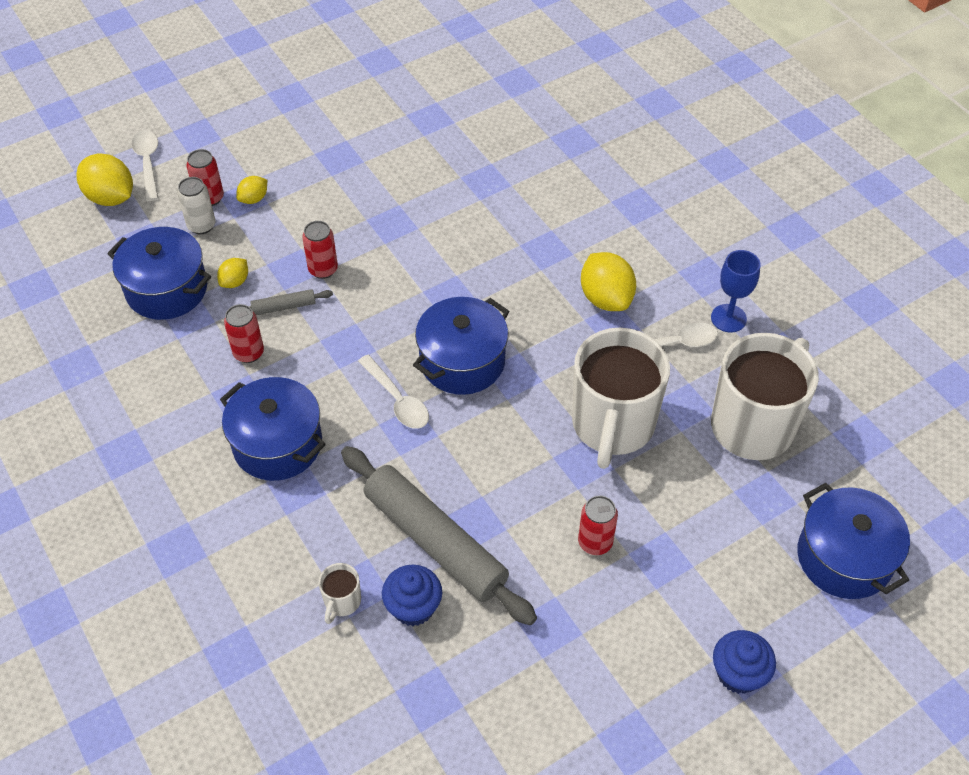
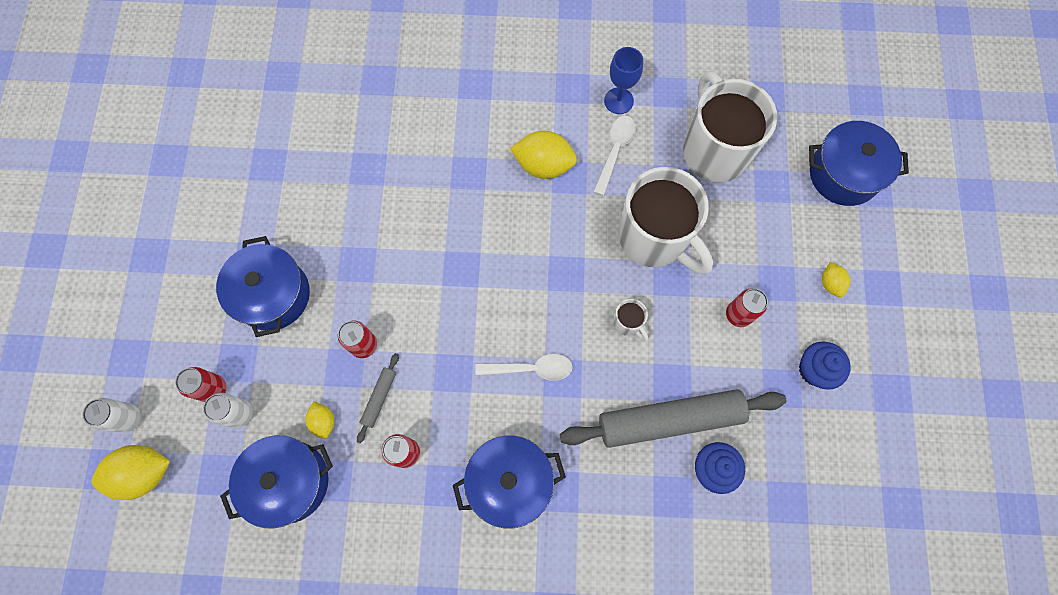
camera: 55 degrees left, 20 degrees up
(148, 163) = (129, 418): white spoon -> white can
(254, 199) = (244, 354): yellow lemon -> yellow lemon (830, 283)
(342, 602) = (677, 516): white mug -> white mug (628, 323)
(462, 361) = (529, 300): blue pot -> blue pot (273, 295)
(738, 673) = (884, 296): blue cupcake -> blue cupcake (814, 369)

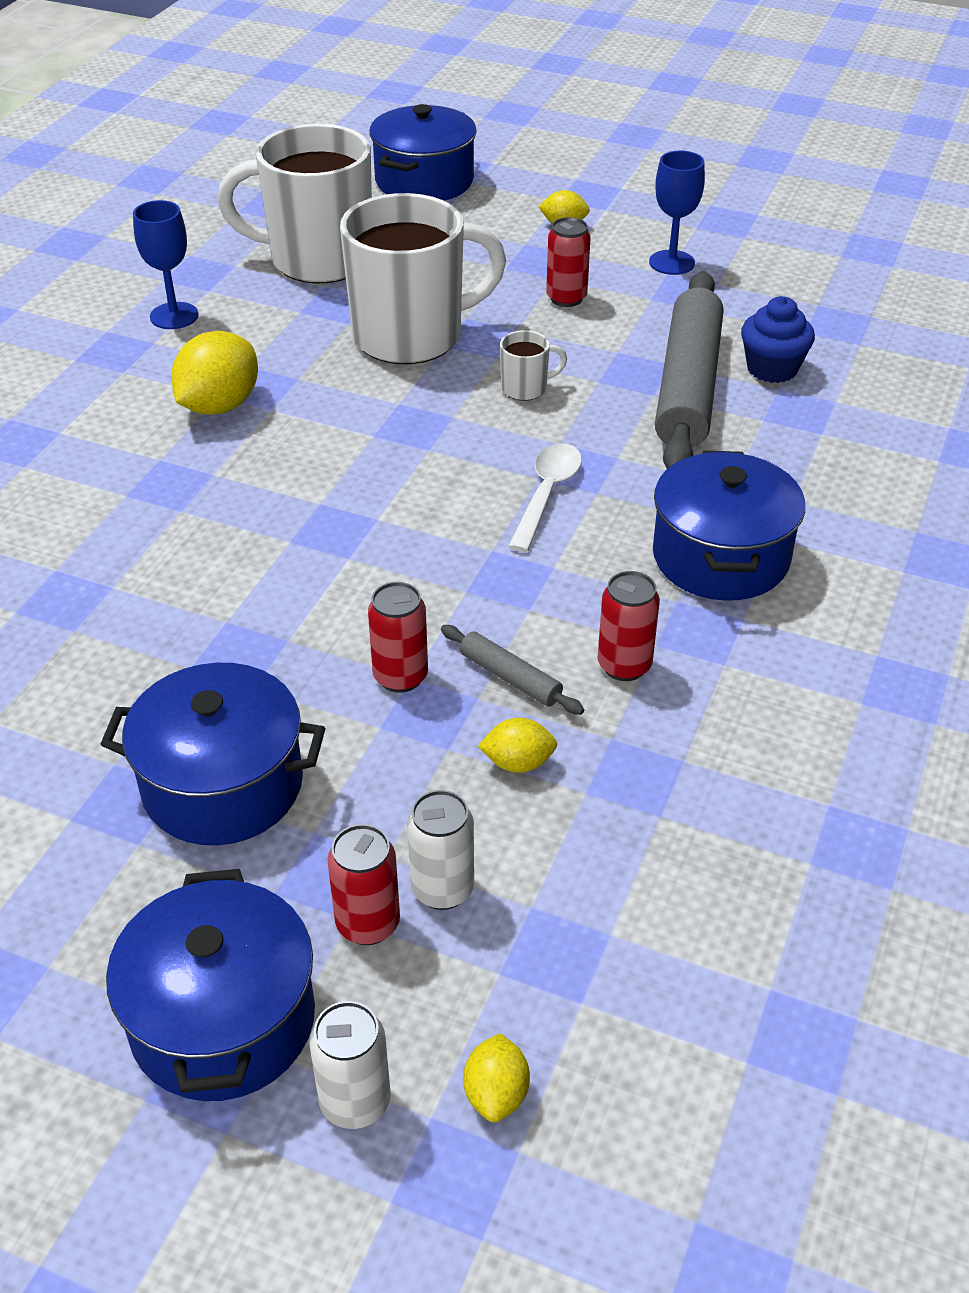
camera: 70 degrees left, 30 degrees down
(144, 473) = (496, 1094): yellow lemon -> yellow lemon, size x0.53
(289, 481) = (614, 838): blue pot -> blue pot (223, 1020)
(615, 151) = (251, 337): white spoon -> none
(814, 369) = (671, 262): blue cupcake -> blue goblet

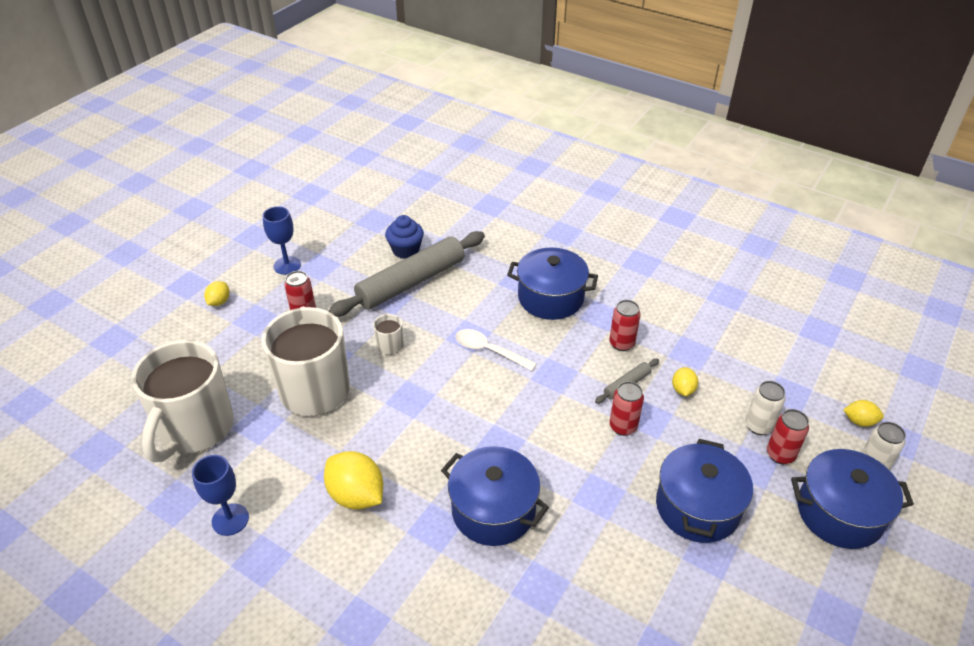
camera: 80 degrees left, 0 degrees up
(424, 181) = (119, 360): blue pot -> blue pot (493, 510)
(688, 387) = (411, 282): grey rolling pin -> grey rolling pin turned 60 degrees counterclockwise

